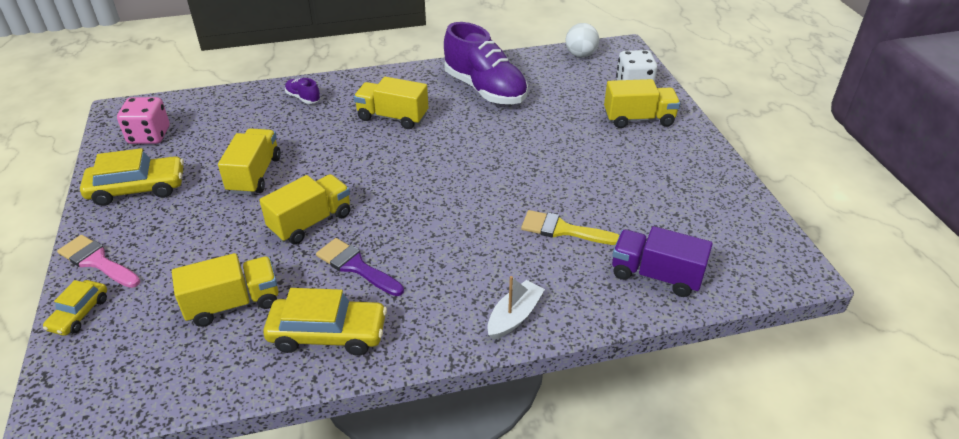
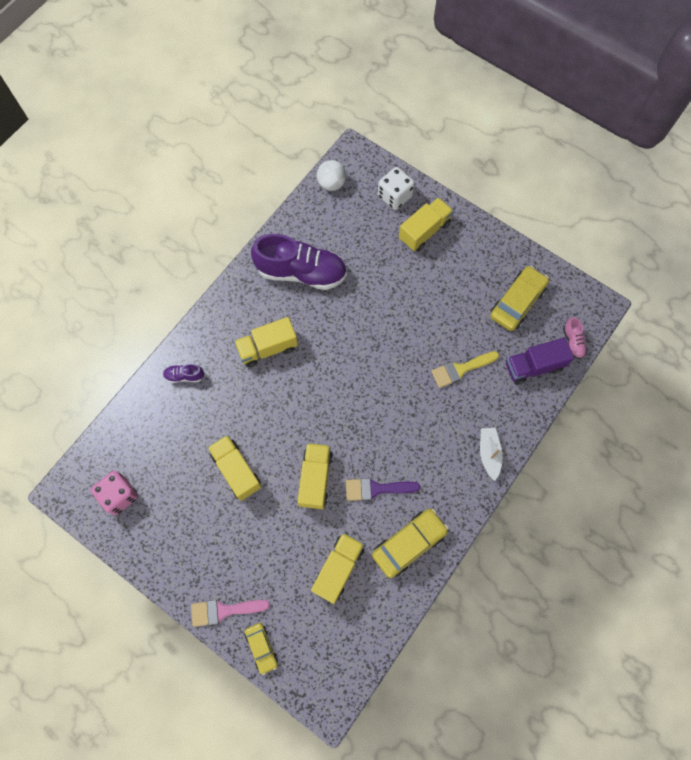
camera: 40 degrees left, 30 degrees up
(137, 189) = (174, 542): yellow car -> yellow car (517, 302)
(731, 283) = (573, 342): none -> pink shoe

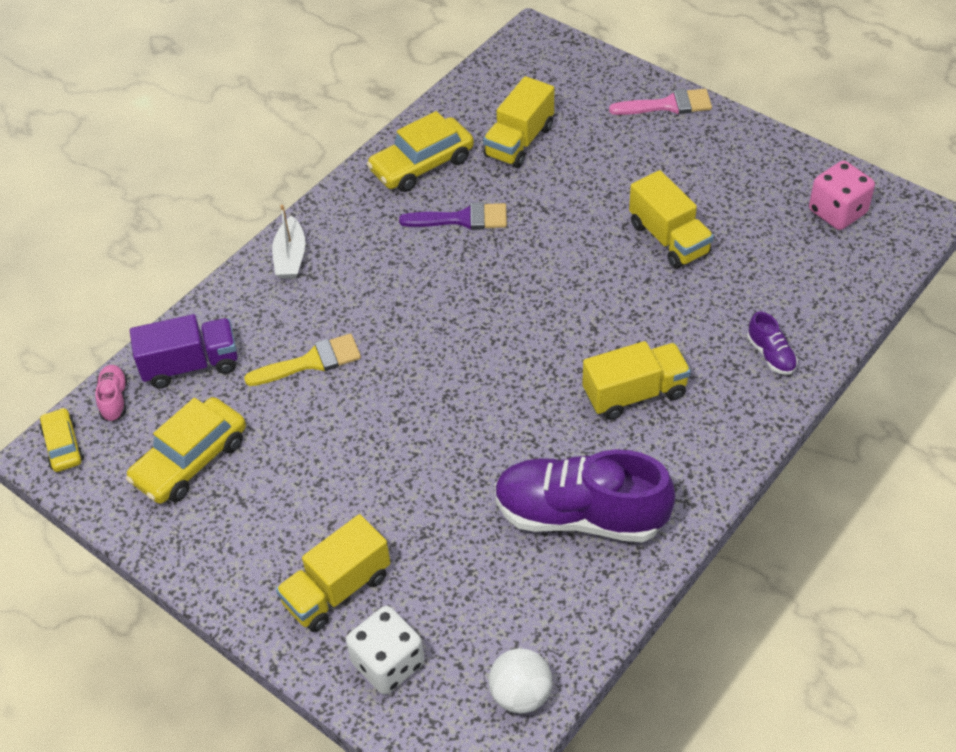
camera: 175 degrees left, 20 degrees down
(184, 376) = (771, 355): purple shoe -> purple shoe turned 60 degrees clockwise
(262, 647) = (616, 76): yellow car -> yellow car (63, 446)
(315, 479) = (551, 230): yellow truck -> none

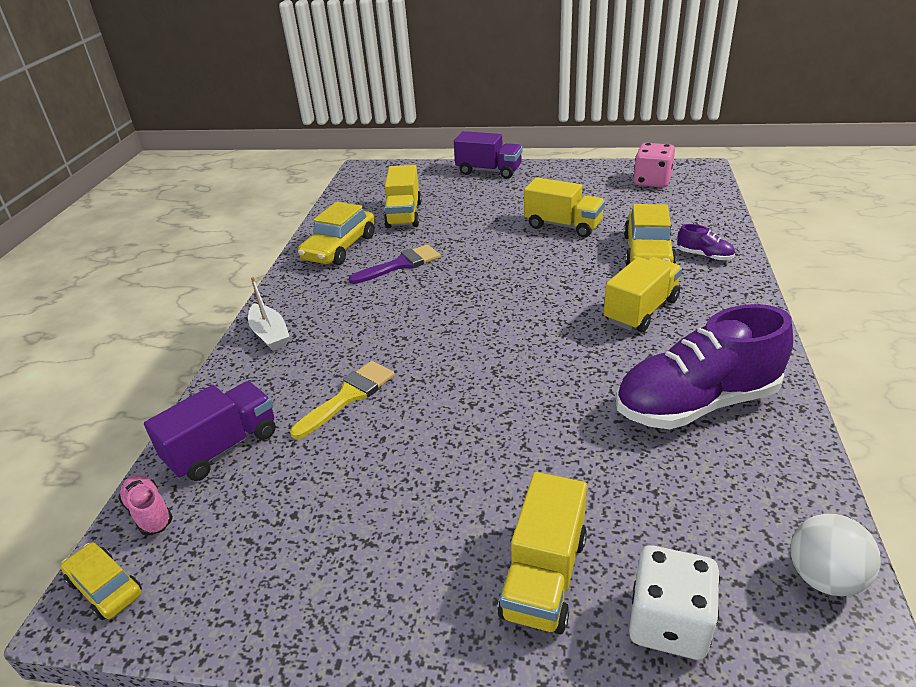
camera: 30 degrees left, 15 degrees down
(190, 460) = (279, 530): yellow car -> yellow car (647, 252)
(668, 105) = (489, 171): pink brush -> purple truck

